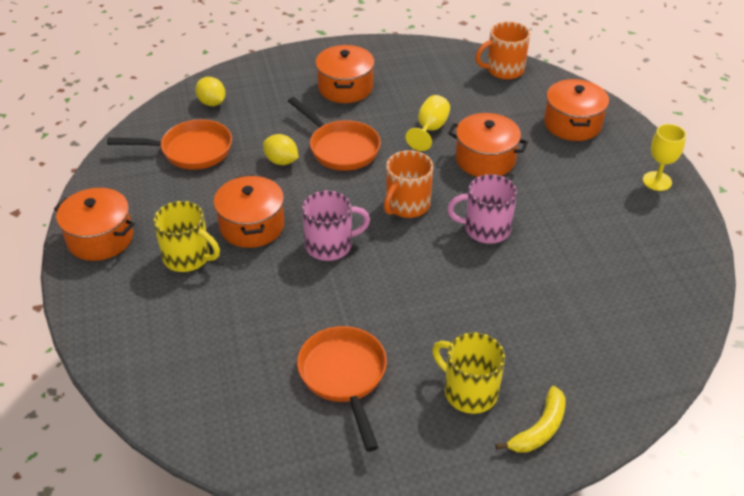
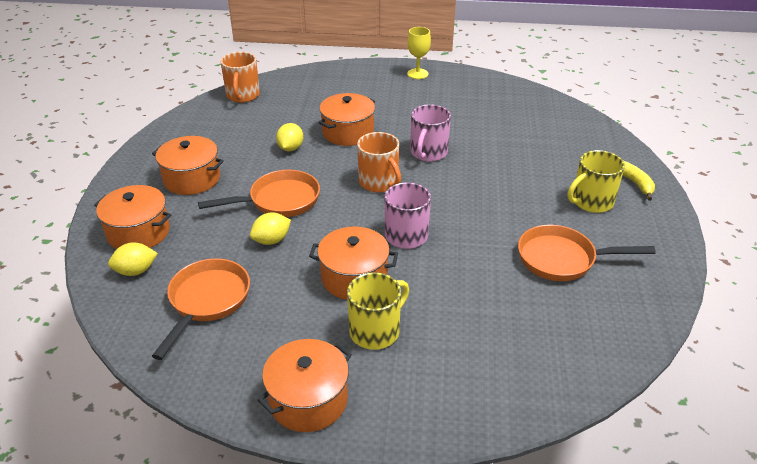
camera: 70 degrees left, 5 degrees down
(430, 129) = (290, 148): yellow goblet -> yellow lemon
(572, 124) = (334, 86): orange pot -> orange pot (138, 232)

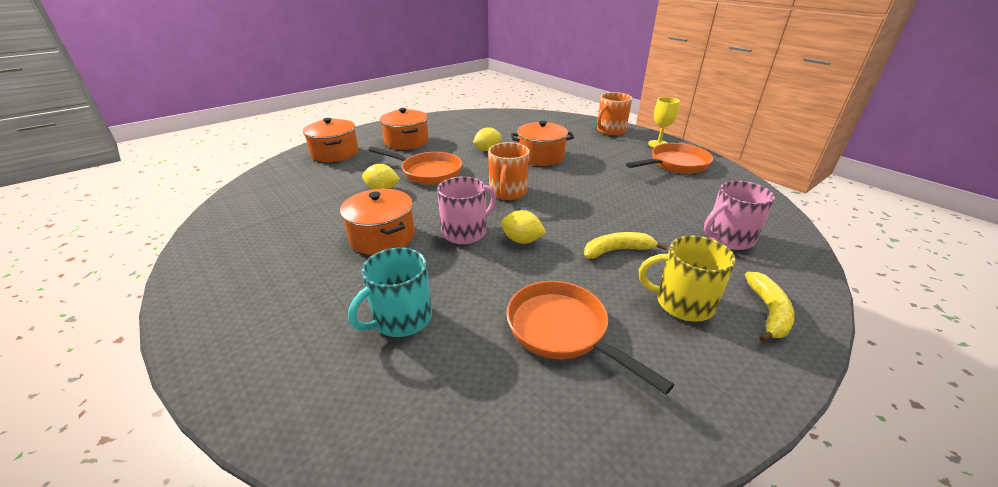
camera: 45 degrees right, 5 degrees down
(136, 271) = (298, 169): yellow lemon -> yellow lemon (522, 240)
(207, 301) = (292, 200): orange pan -> orange pan (675, 164)
(242, 95) = (510, 116): orange mug -> orange mug (610, 130)
(308, 400) = (215, 288): orange pot -> none
(375, 331) = (328, 278): yellow mug -> none
(428, 153) = (579, 192): pink mug -> pink mug (728, 238)
(472, 317) = (401, 319): none -> turquoise mug
(517, 188) = (617, 250): none -> yellow banana

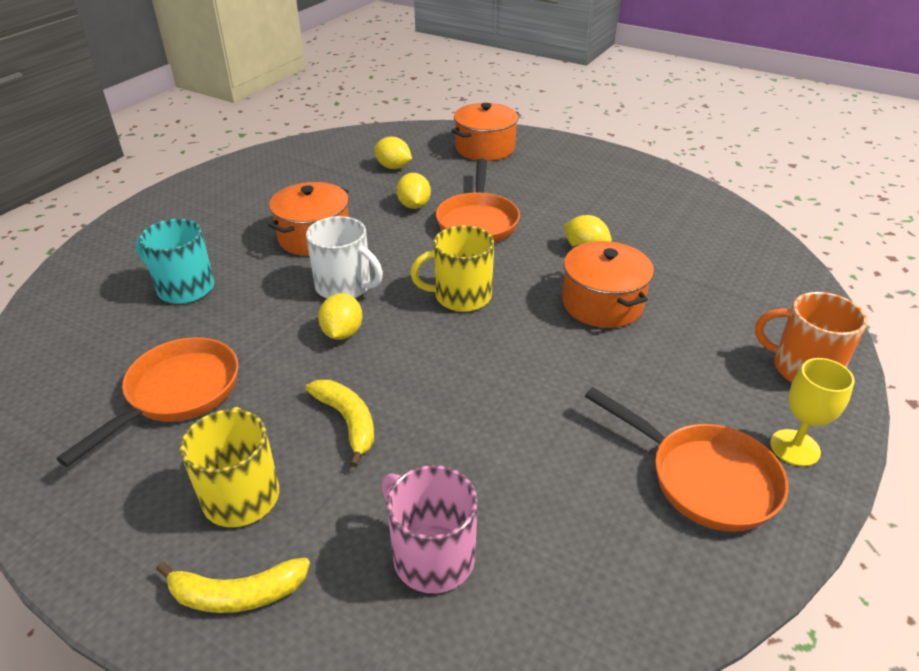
camera: 70 degrees right, 5 degrees up
(314, 188) = (393, 167): none -> yellow lemon
(406, 142) = (557, 181): orange pot -> none
(465, 232) = (344, 287): pink mug -> white mug
(508, 192) = (461, 296): orange mug -> yellow mug

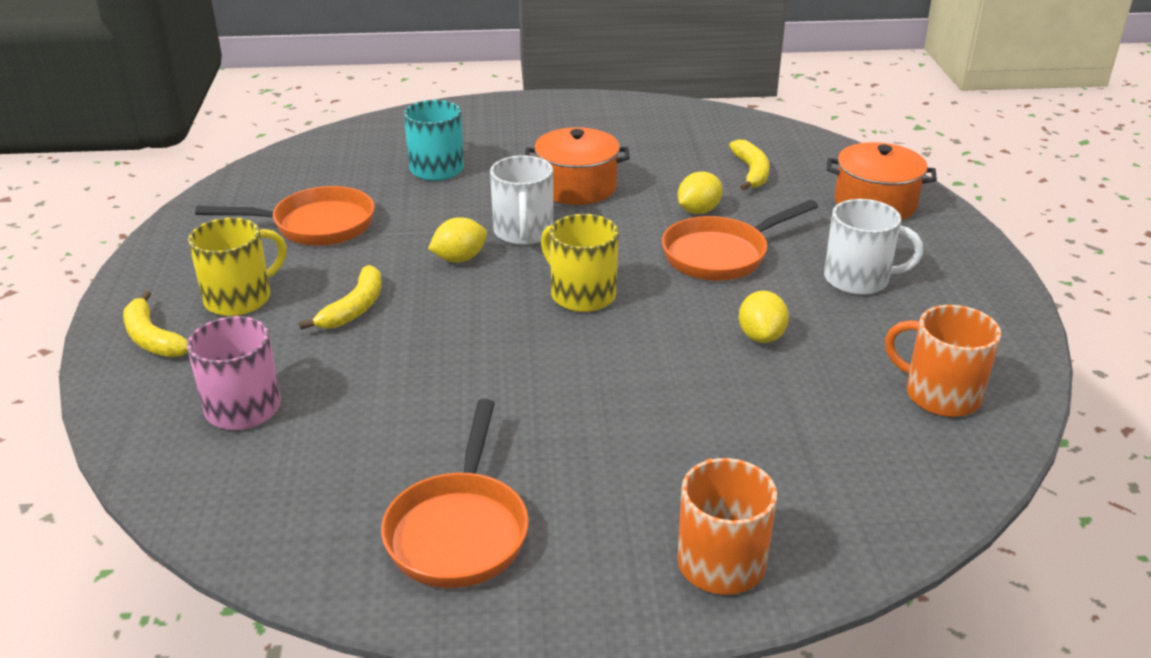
camera: 55 degrees right, 5 degrees down
(393, 167) = (751, 172): yellow lemon -> yellow banana
(559, 191) = (858, 279): none -> white mug
(602, 303) = (673, 380): orange pot -> none
(696, 221) = (940, 395): none -> orange mug
(795, 448) = (566, 585): yellow goblet -> none

